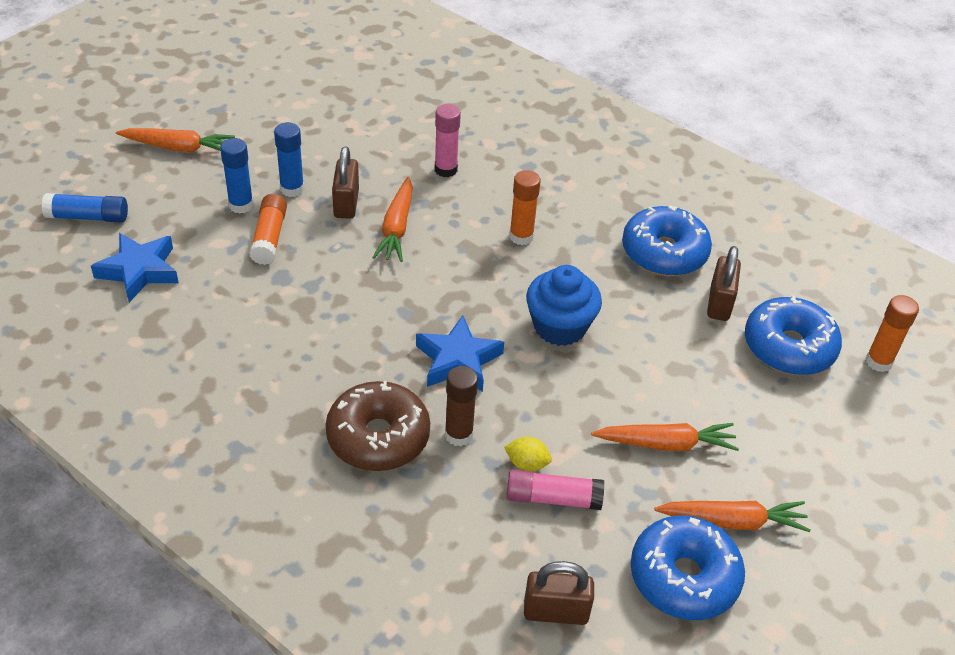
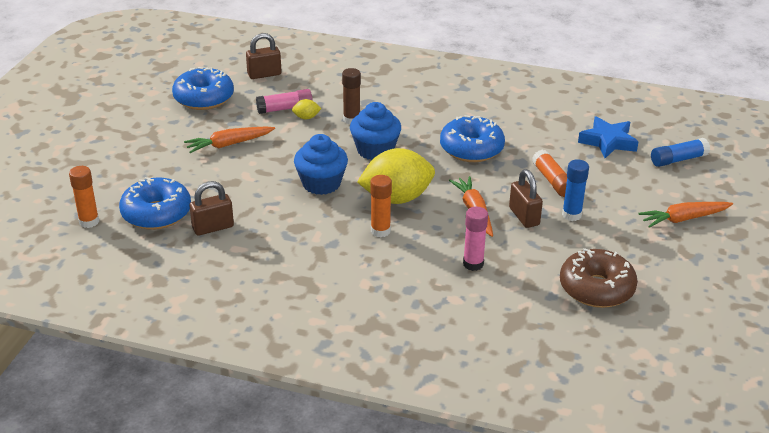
camera: 160 degrees right, 10 degrees down
(241, 205) = (593, 194): blue glue stick -> none
(378, 437) = (395, 108): brown donut -> brown donut (596, 288)
(458, 360) = (375, 150): blue star -> blue cupcake
(476, 274) = (396, 198): none -> yellow lemon
(664, 252) = (265, 251): blue donut -> blue donut (471, 149)
(719, 303) = (213, 227): brown padlock -> brown padlock turned 75 degrees clockwise
(732, 521) = (181, 123): orange carrot -> none

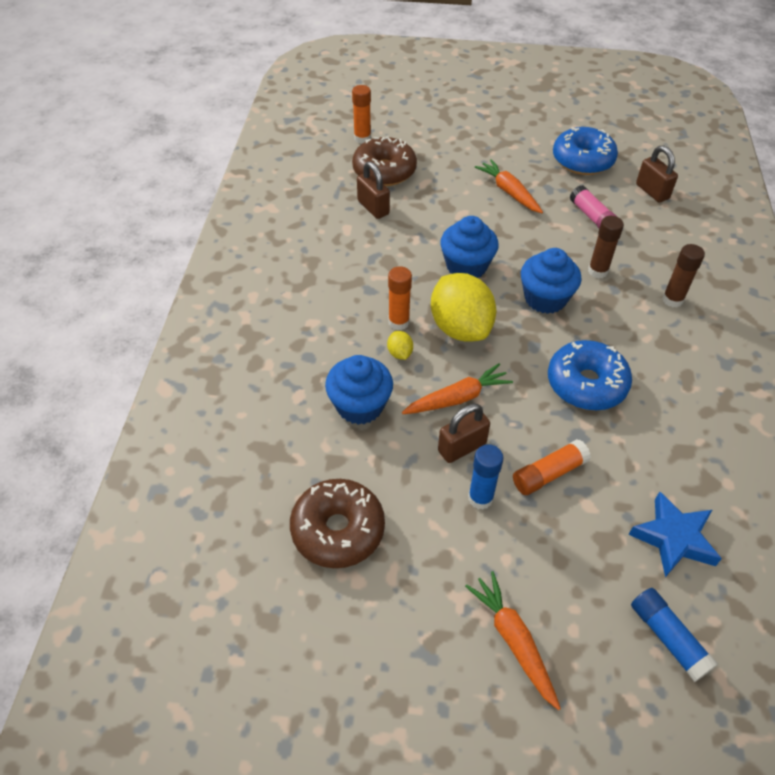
camera: 80 degrees right, 15 degrees up
(156, 213) = (384, 171): blue donut -> brown donut
(306, 117) = (583, 236): yellow lemon -> yellow lemon (400, 353)
(395, 94) = (672, 300): none -> brown glue stick
(473, 264) = (360, 405): pink glue stick -> blue cupcake

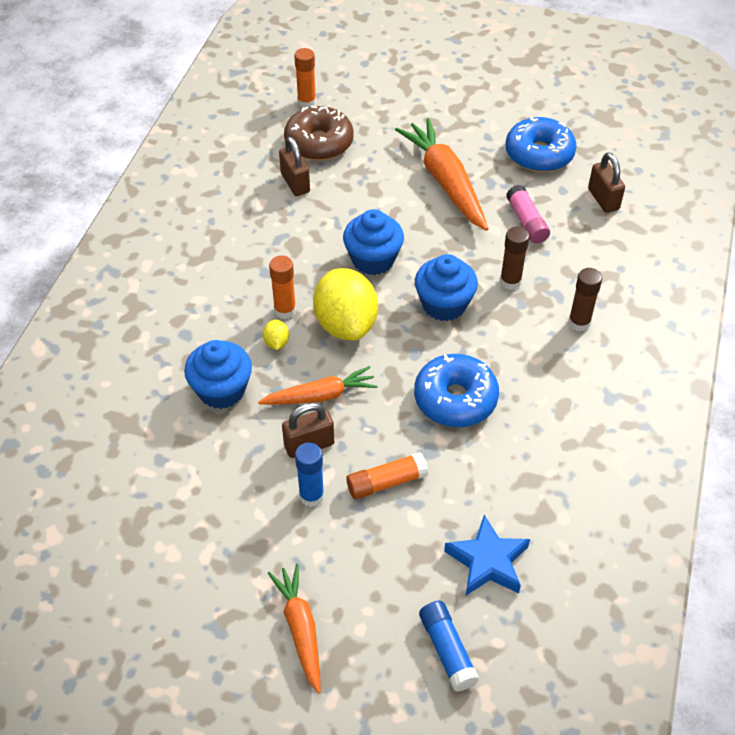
camera: 10 degrees right, 0 degrees up
(338, 530) = (167, 505): brown donut -> none
(509, 192) = (445, 182): orange carrot -> orange carrot, size x1.65

